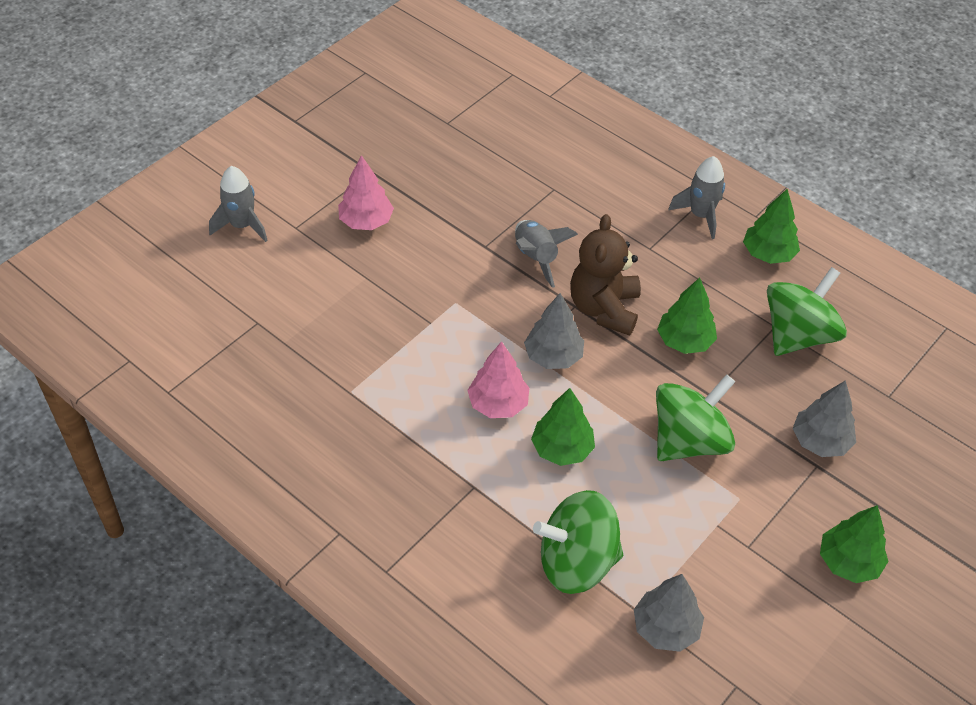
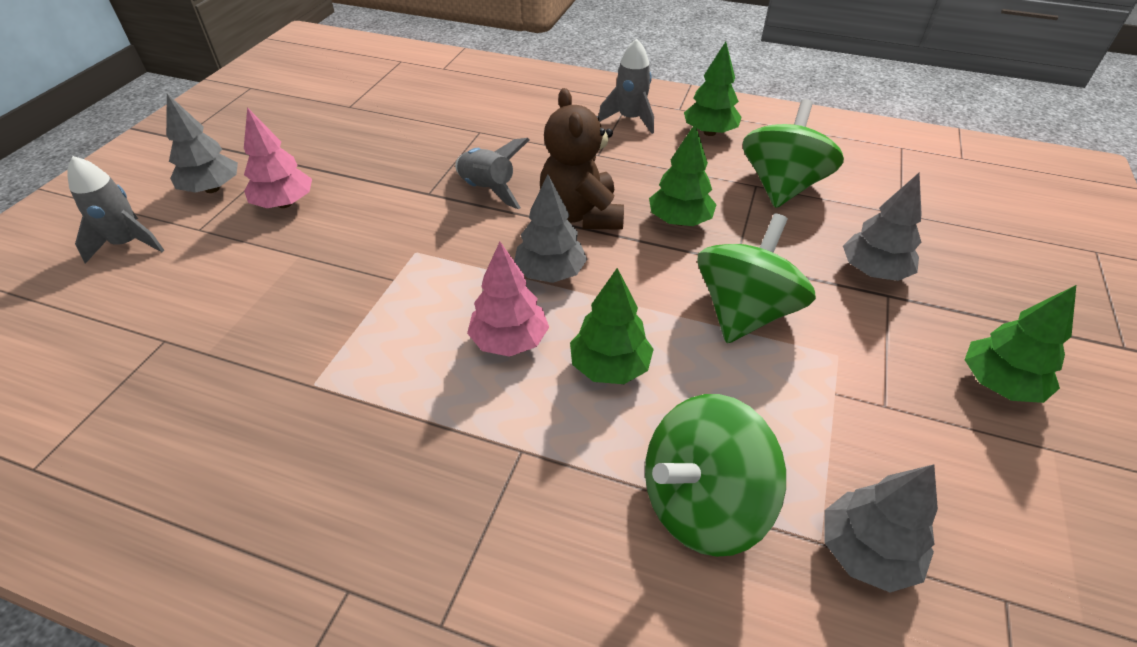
camera: 20 degrees left, 5 degrees down
(312, 188) = (212, 189): none -> grey tree

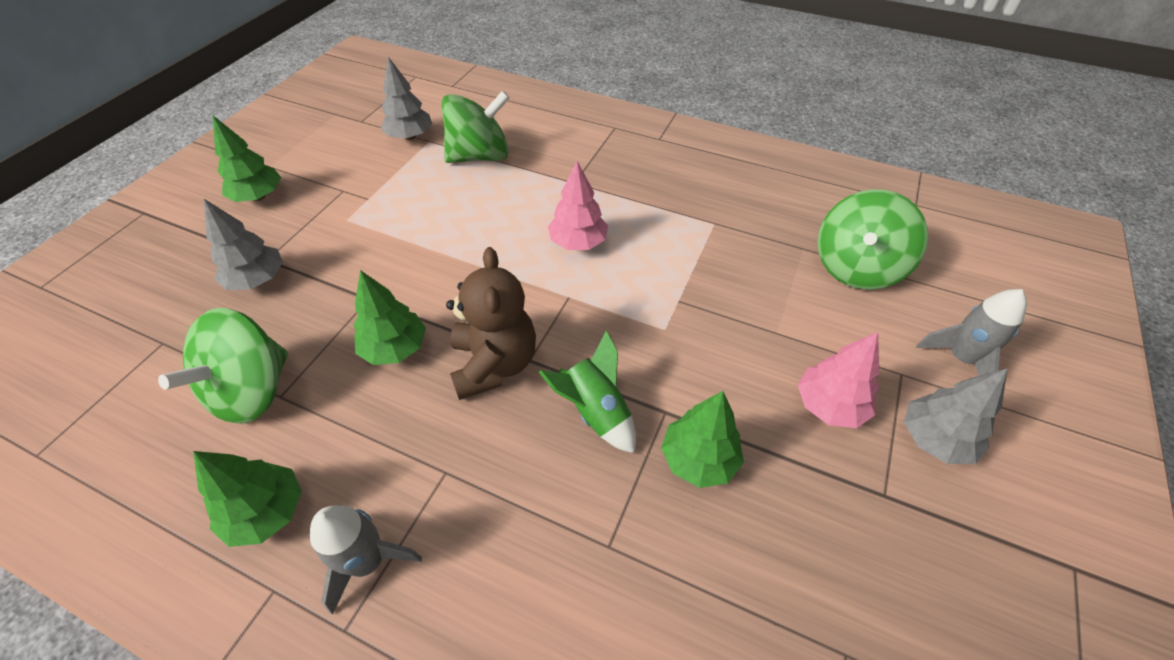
camera: 175 degrees left, 5 degrees up
(487, 189) = (595, 412): grey rocket -> green rocket
(550, 273) = (538, 297): grey tree -> none
(609, 367) = (509, 221): green tree -> green tree (698, 459)
(744, 312) = (391, 252): green spinning top -> green spinning top (856, 267)

